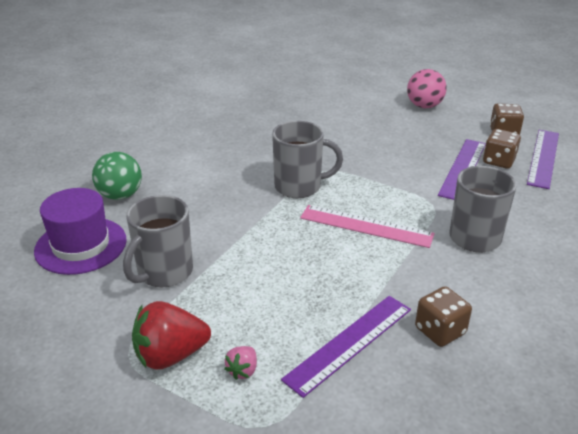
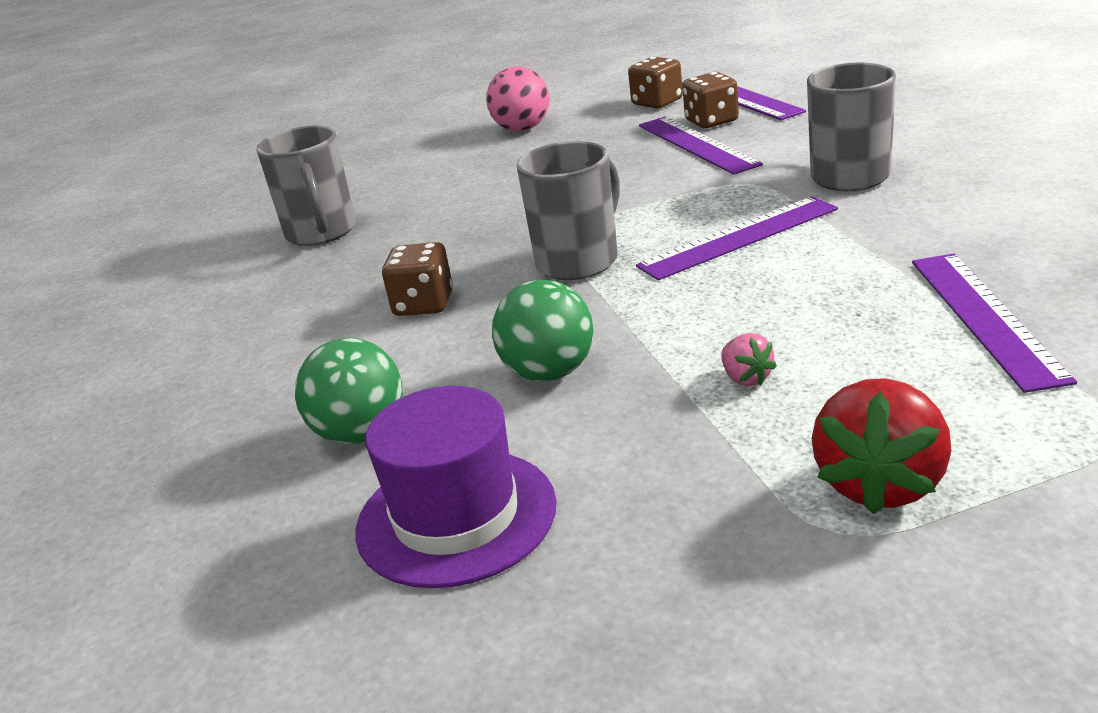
camera: 45 degrees left, 5 degrees down
(164, 272) = (650, 438): grey mug -> grey mug (321, 233)
(196, 222) = (549, 372): none -> green ball
(243, 370) = (975, 421): pink strawberry -> pink strawberry (746, 378)
(366, 226) = (739, 237): pink ruler -> purple ruler
(440, 331) = (1014, 248): brown dice -> brown dice (423, 304)

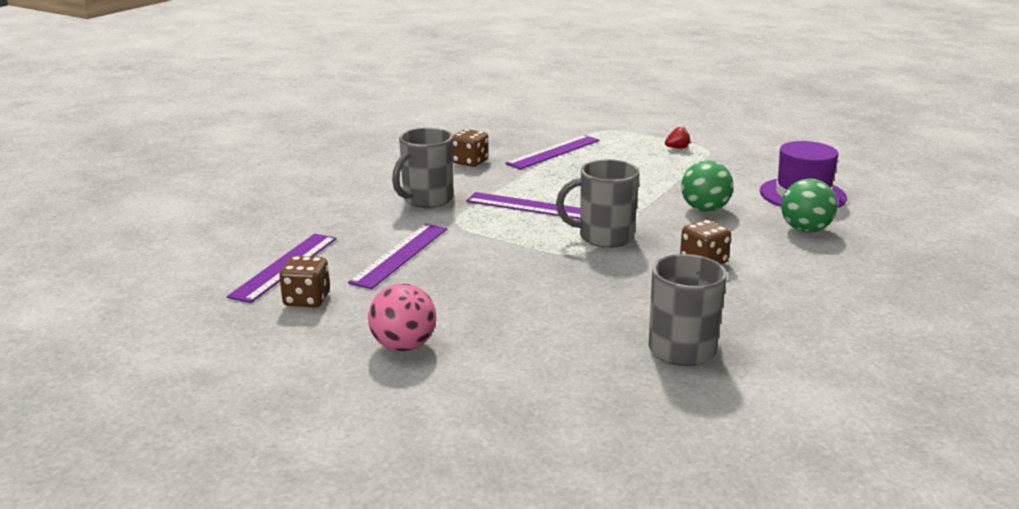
camera: 135 degrees left, 5 degrees down
(711, 121) = (347, 263): brown dice -> brown dice (470, 162)
(746, 378) = (651, 176): pink strawberry -> none
(880, 484) = (677, 148): red strawberry -> red strawberry, size x0.49

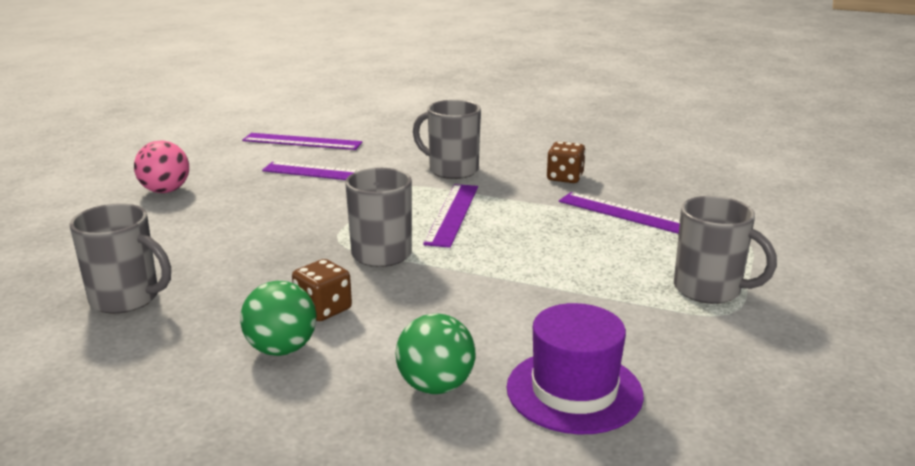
camera: 80 degrees right, 0 degrees up
(307, 300) = (246, 155): brown dice -> none
(677, 148) = (709, 290): red strawberry -> grey mug
(705, 209) = (483, 310): green ball -> green ball (281, 349)

